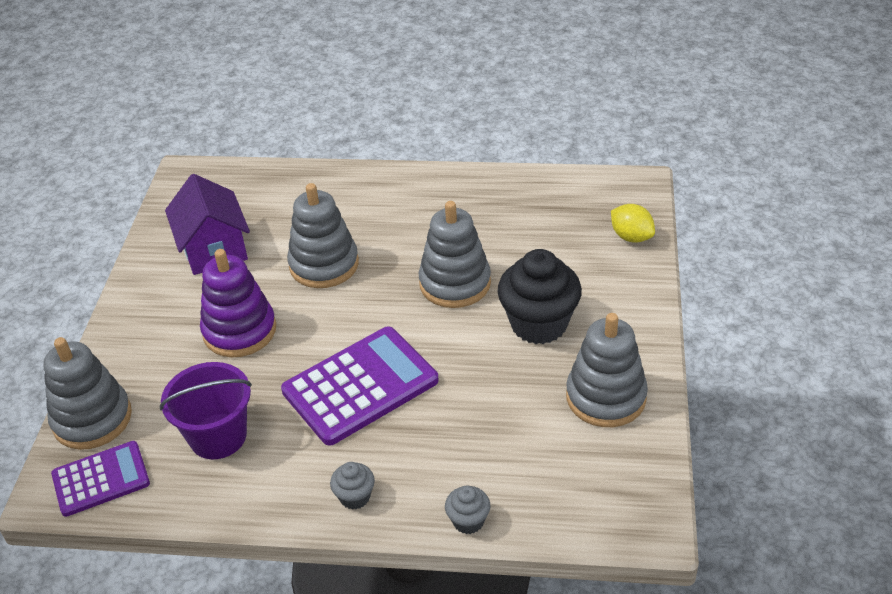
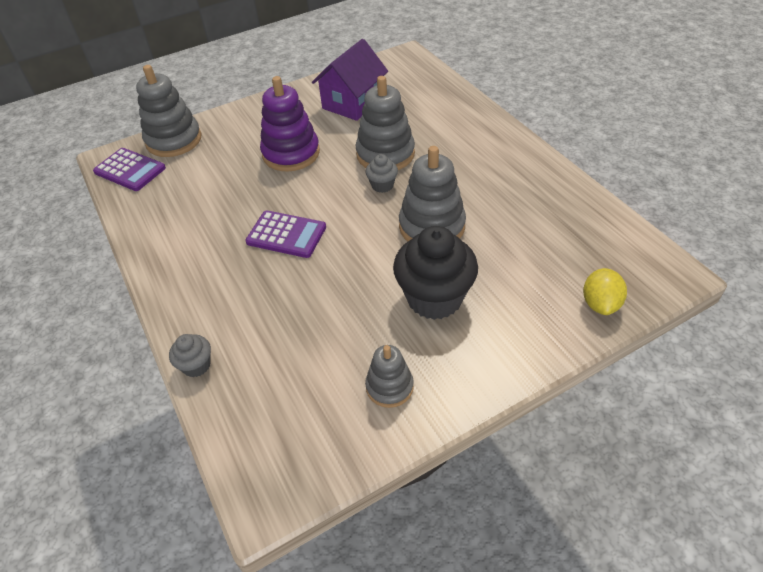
camera: 55 degrees right, 5 degrees up
(218, 436) = (194, 196): purple bucket -> none
(355, 497) = (182, 289): grey cupcake -> grey cupcake (382, 185)
(360, 386) = (286, 235): purple calculator -> purple calculator, size x0.61
(606, 397) = (389, 387): grey stacking toy -> grey stacking toy, size x0.58

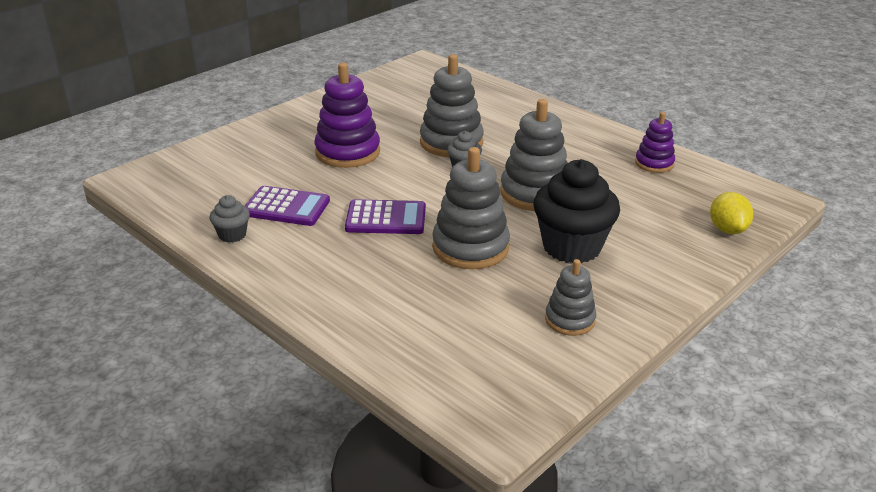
camera: 20 degrees left, 15 degrees down
(130, 170) = (163, 186): purple calculator -> purple calculator (286, 207)
(174, 140) = (201, 155): grey stacking toy -> grey stacking toy (470, 247)
(196, 365) = (355, 337): grey cupcake -> grey cupcake (232, 235)
(352, 103) = (389, 105): purple house -> none
(566, 206) = (654, 163): none -> purple stacking toy

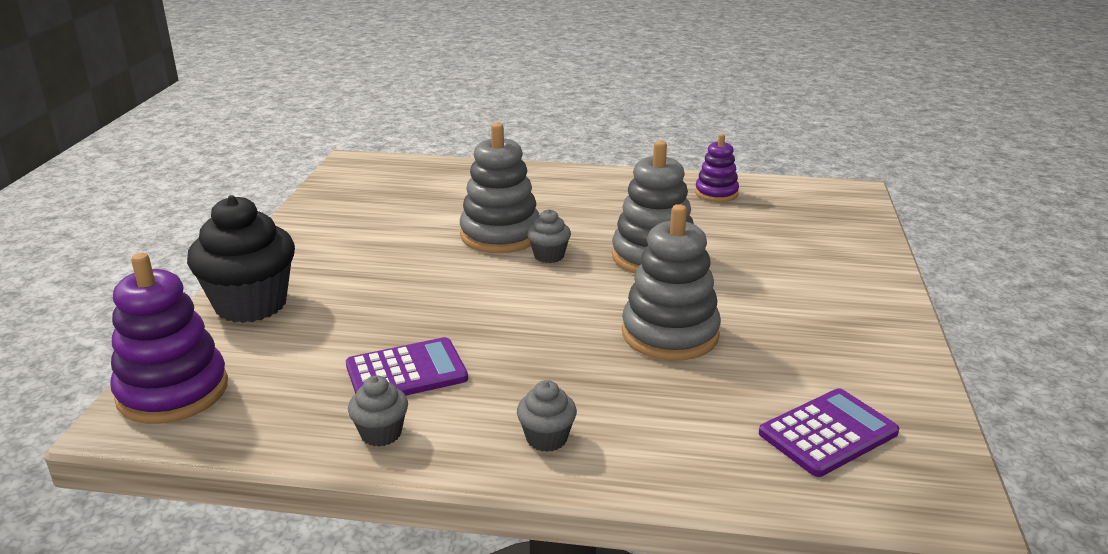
camera: 35 degrees left, 5 degrees down
(311, 276) = (546, 438): none -> grey cupcake
(347, 152) = (397, 283): purple stacking toy -> purple stacking toy (173, 391)
(386, 218) = (541, 339): purple calculator -> purple calculator (828, 433)
(570, 320) = (855, 365): grey stacking toy -> none
(571, 247) = (758, 295): black cupcake -> black cupcake (251, 304)
(727, 229) = (854, 230): yellow lemon -> none

